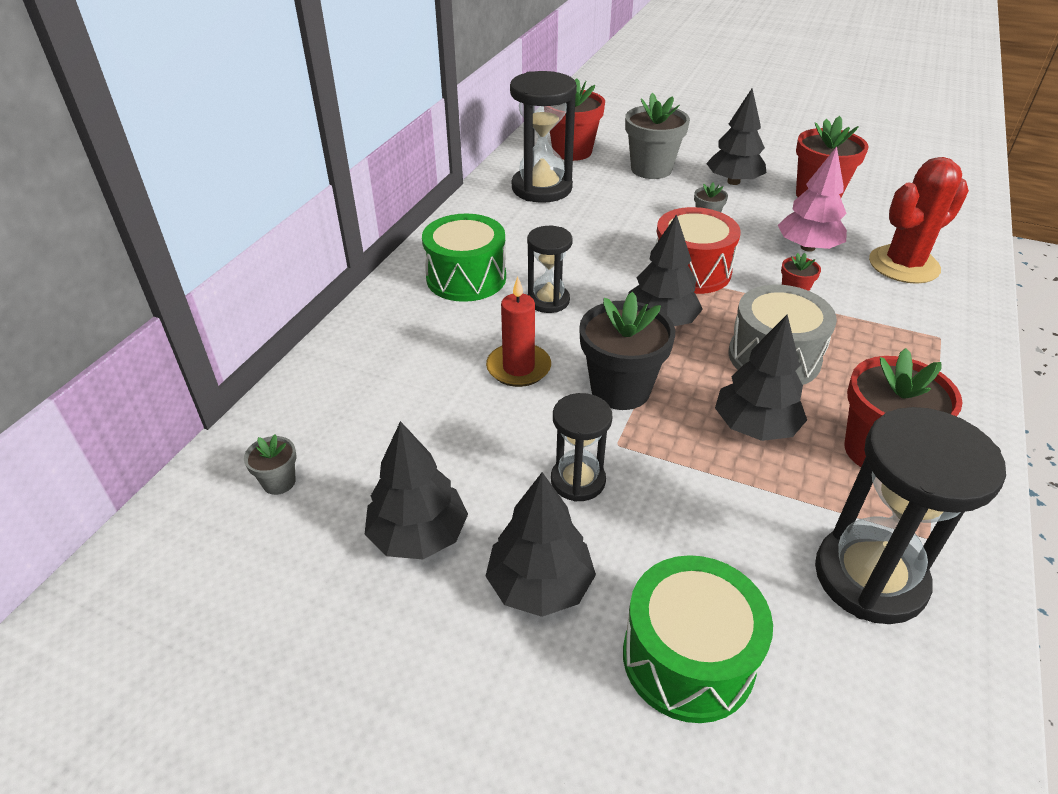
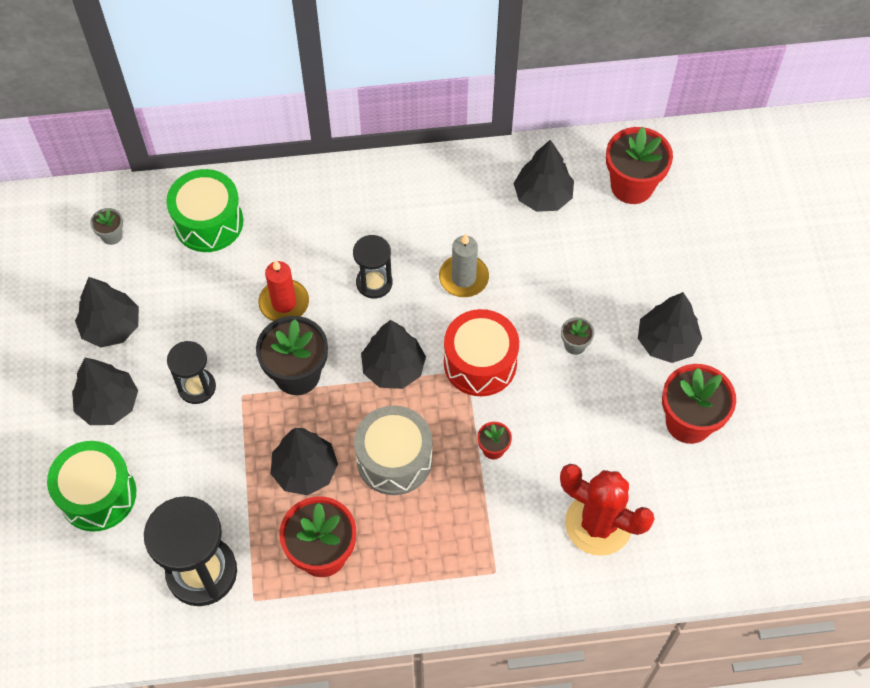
camera: 60 degrees right, 20 degrees up
(466, 278) = (369, 215): green drum -> green drum (208, 222)
(541, 188) = (543, 196): black hourglass -> black tree
(589, 250) = (463, 278): none -> grey candle
(651, 169) = (642, 265): grey flower pot -> none
(807, 247) = (579, 439): pink tree -> none

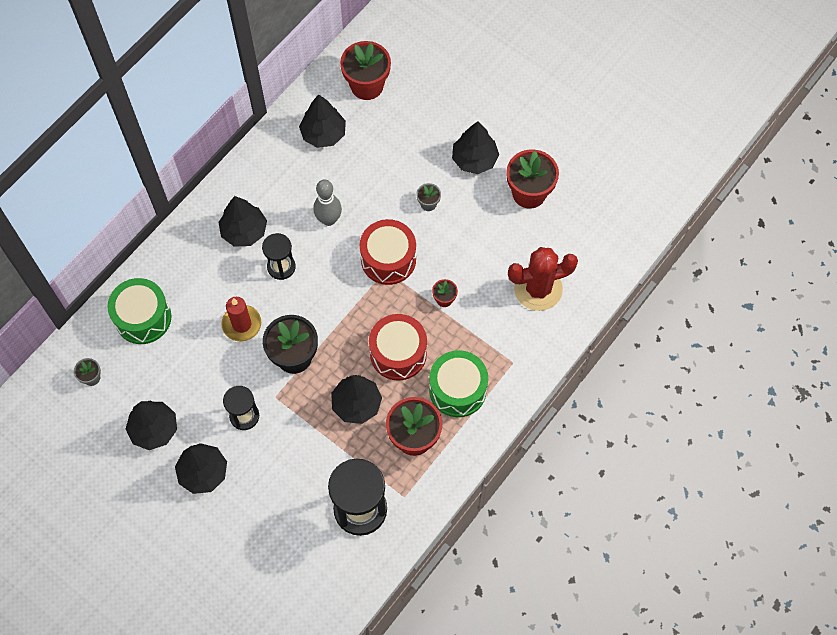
camera: 45 degrees left, 5 degrees up
(97, 495) = (255, 526): green drum -> green drum (457, 390)
(393, 368) = (344, 305): black tree -> black tree (244, 231)
(394, 459) = (398, 353): grey drum -> red drum
(463, 278) = (329, 219): grey candle -> grey bowling pin

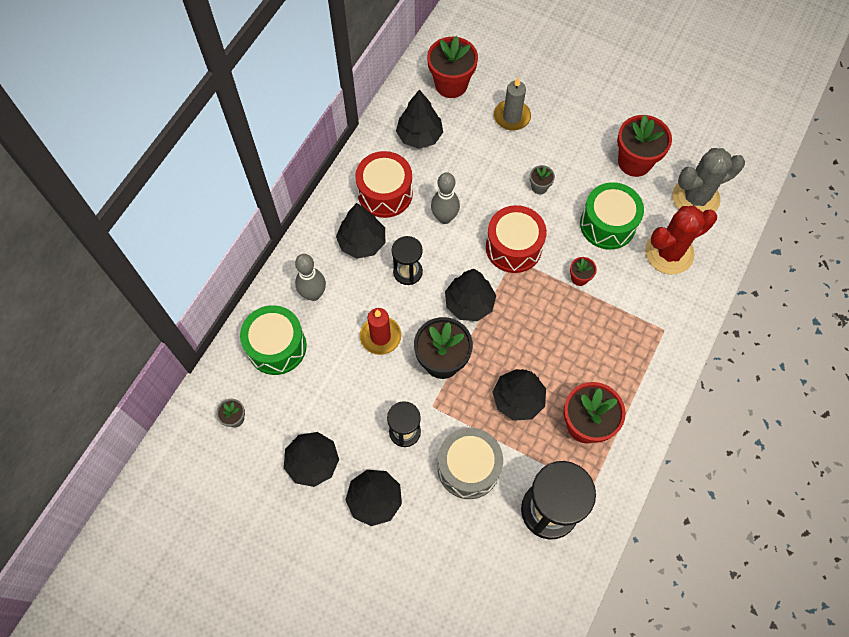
camera: 10 degrees left, 0 degrees up
(187, 274) = (313, 294): none -> grey bowling pin
(295, 458) = (468, 468): none -> grey drum
(398, 353) = (547, 340): red drum -> red drum (385, 193)
(419, 128) = (512, 117): none -> grey candle
(457, 390) = (616, 367): green drum -> green drum (607, 224)
(474, 159) = (573, 138): black tree -> black tree (469, 303)
(579, 239) = (695, 198): none -> grey cactus

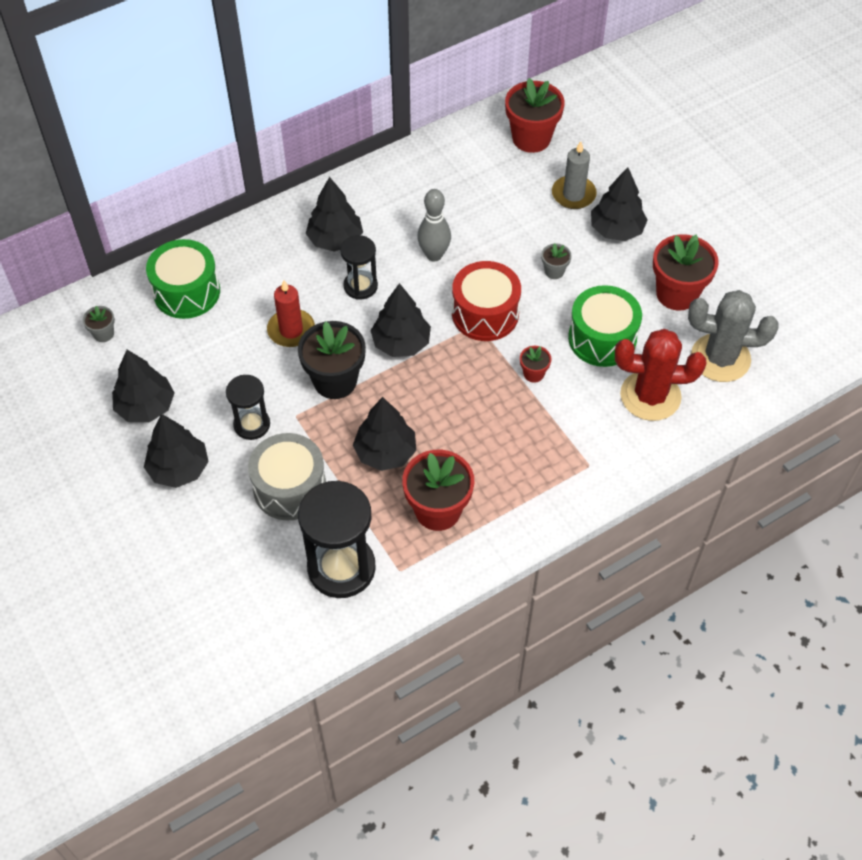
camera: 30 degrees right, 10 degrees down
(313, 294) = (254, 263): grey bowling pin -> none
(385, 193) = (390, 207): red drum -> none
(419, 136) = (464, 171): black tree -> black tree (616, 230)

